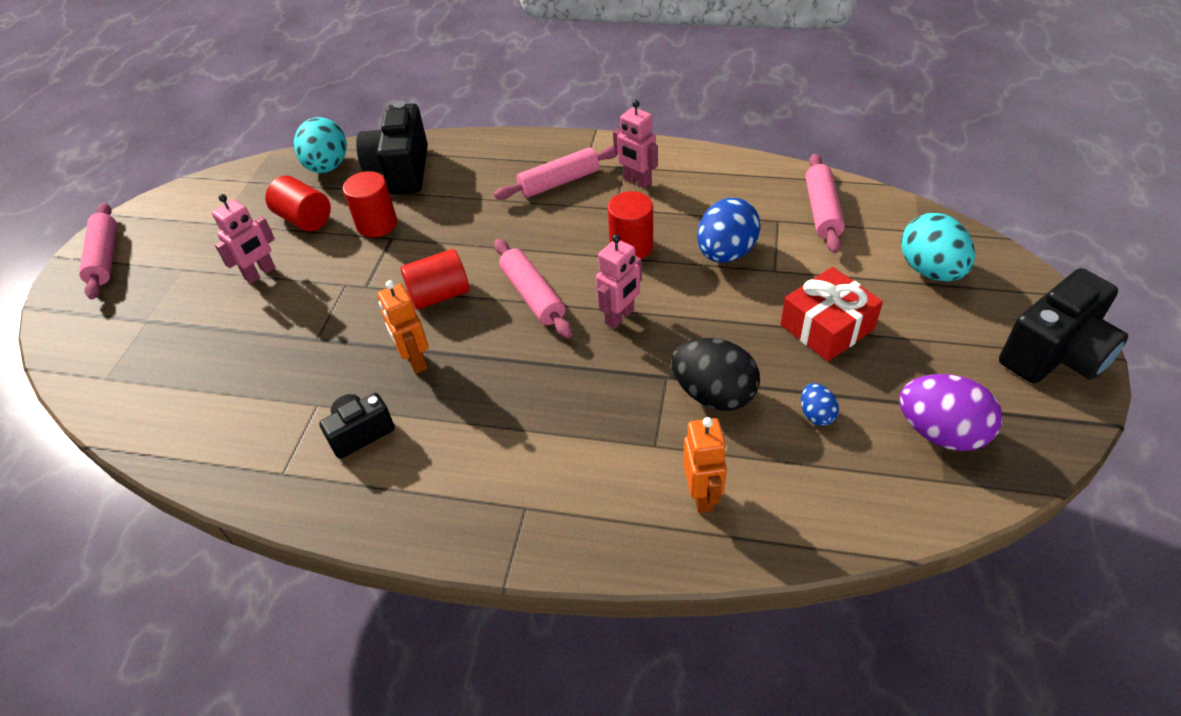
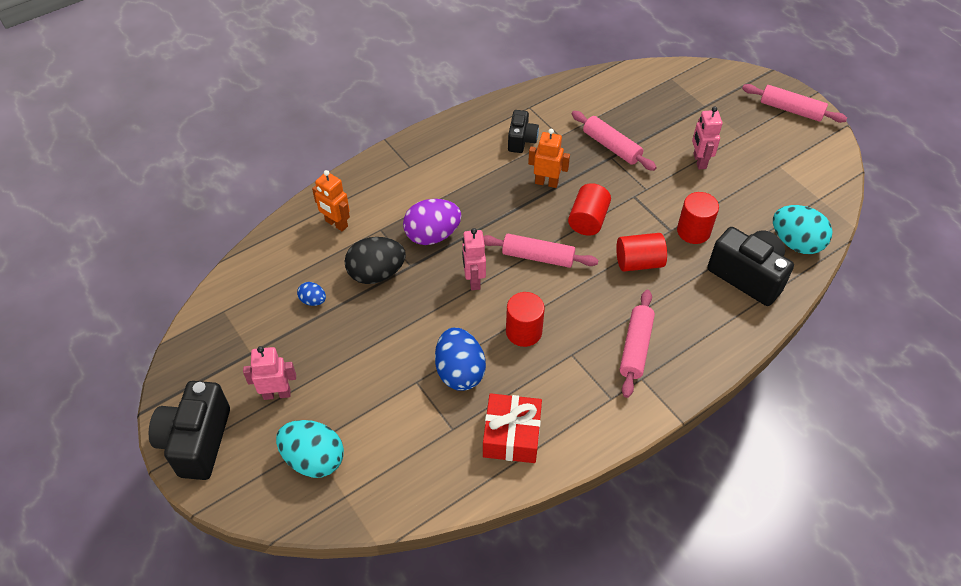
camera: 130 degrees right, 5 degrees up
(304, 219) = (738, 203): red cylinder -> red cylinder (639, 262)
(637, 181) = (585, 390): pink robot -> pink robot (277, 394)
(822, 211) = (429, 463): pink rolling pin -> pink rolling pin (611, 147)
(827, 327) = (349, 361): red gift -> red gift (511, 435)
(940, 432) = (240, 337): purple egg -> purple egg (432, 235)

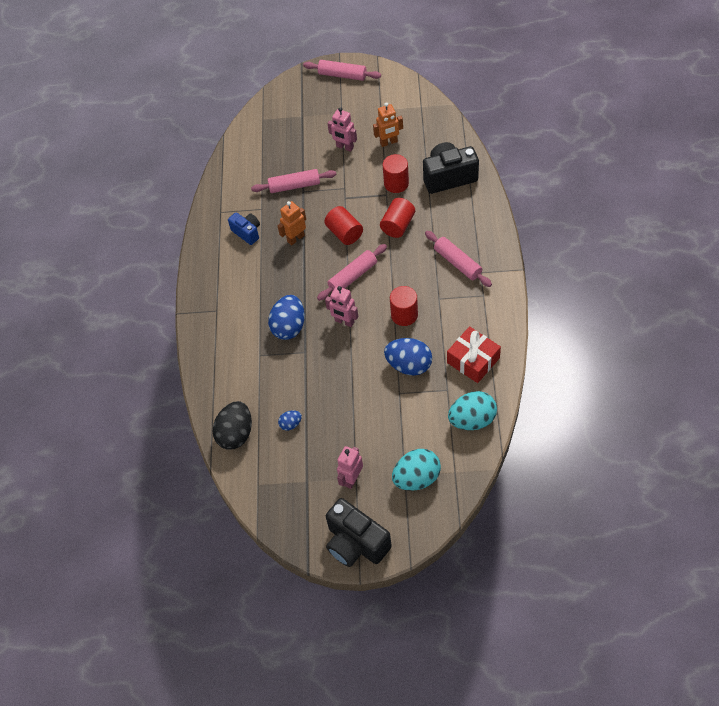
camera: 50 degrees left, 5 degrees up
(336, 224) = (233, 380): orange robot -> orange robot (389, 142)
(376, 273) = (296, 375): black egg -> black egg (236, 434)
(432, 235) = (289, 326): purple egg -> blue egg
(521, 140) = (247, 232): black camera -> blue camera
(791, 110) = (342, 75): pink rolling pin -> pink rolling pin turned 45 degrees clockwise
(795, 243) = (443, 139): turquoise egg -> turquoise egg (472, 420)

